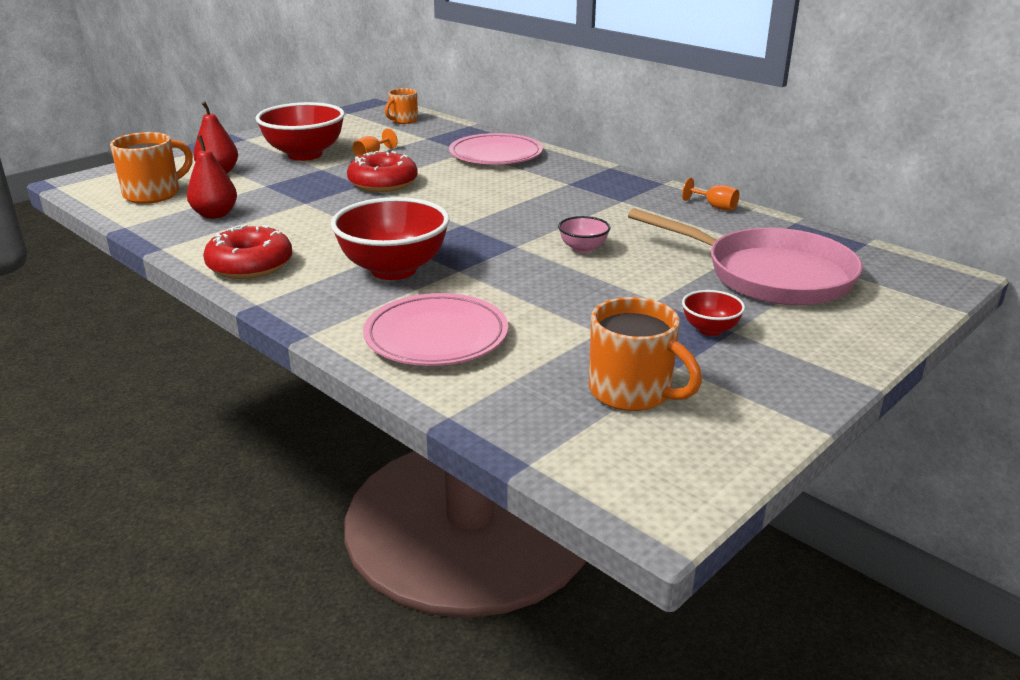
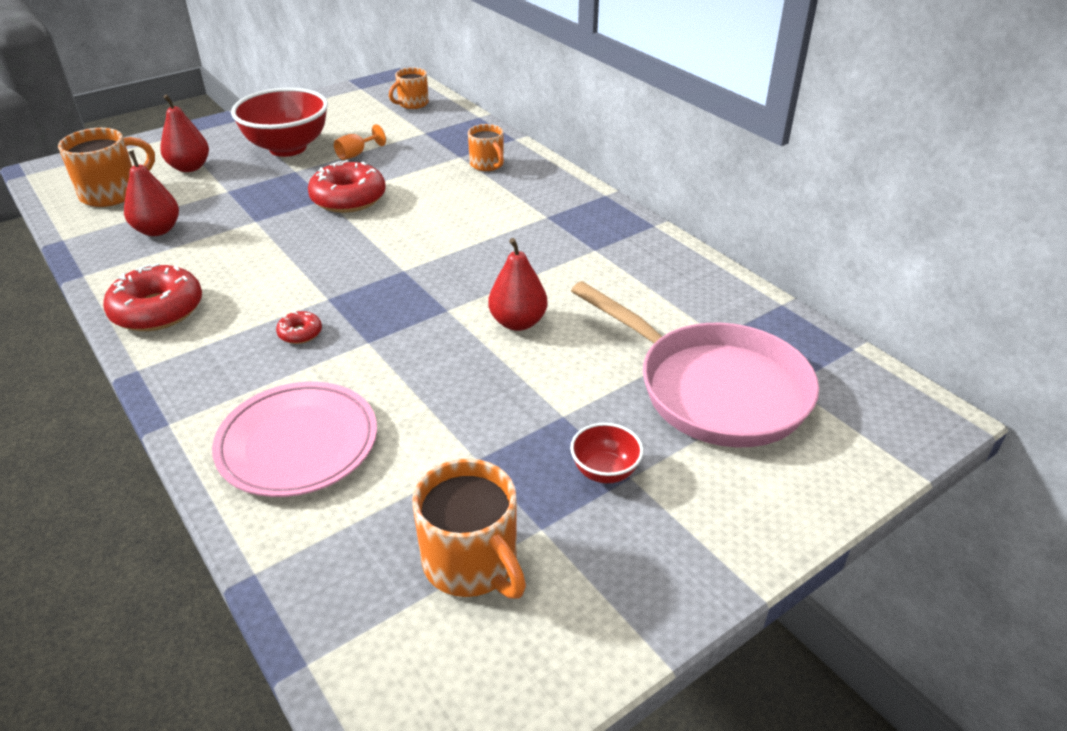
camera: 10 degrees right, 10 degrees up
(394, 270) = (300, 333): red bowl -> red donut
(496, 155) = (487, 165): pink plate -> orange mug
(583, 249) = (518, 322): pink bowl -> red pear
(715, 207) = (697, 269): orange goblet -> none

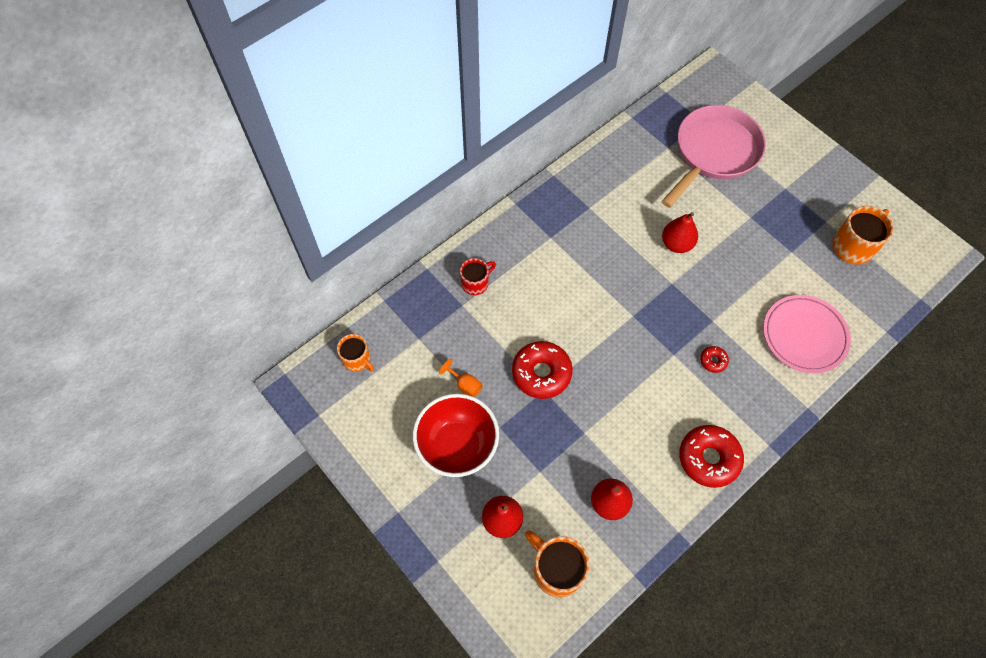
camera: 95 degrees left, 25 degrees up
(487, 165) = (475, 283): orange mug -> red mug
(605, 471) = (784, 198): red bowl -> none

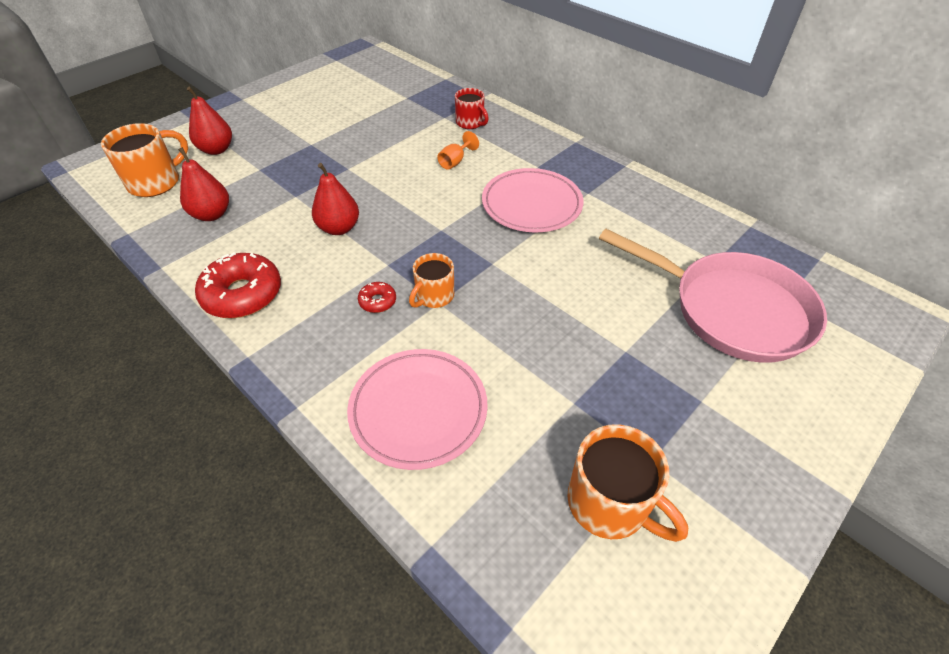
camera: 85 degrees right, 15 degrees down
(357, 359) = (385, 71): orange mug -> orange mug (434, 296)
(457, 446) = (296, 123): red bowl -> none
(465, 385) = (357, 123): orange goblet -> orange goblet (455, 161)
(541, 373) = (367, 166): red donut -> none
(603, 248) = (531, 204): none -> pink plate
(676, 244) = (554, 268): red pear -> red pear (339, 228)

